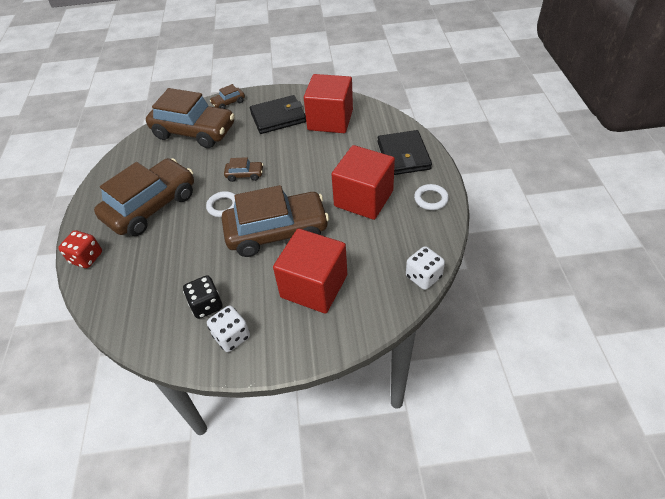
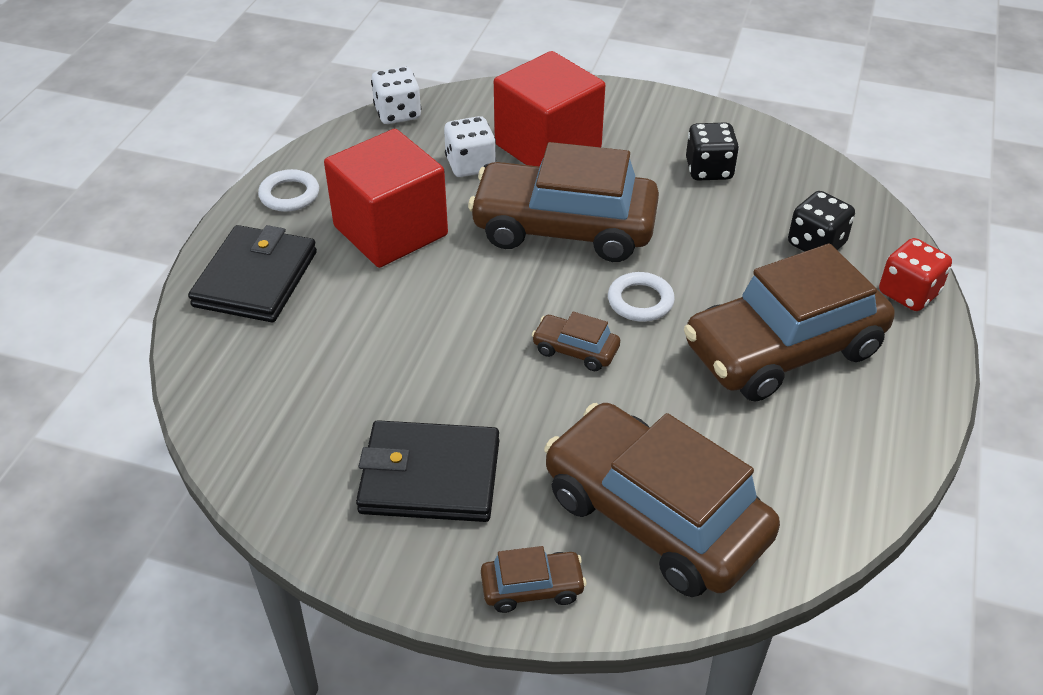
camera: 160 degrees left, 5 degrees down
(136, 272) = (816, 244): none -> black dice
(232, 336) = (683, 130): white dice -> white dice (470, 165)
(330, 120) = (320, 417): red cube -> none

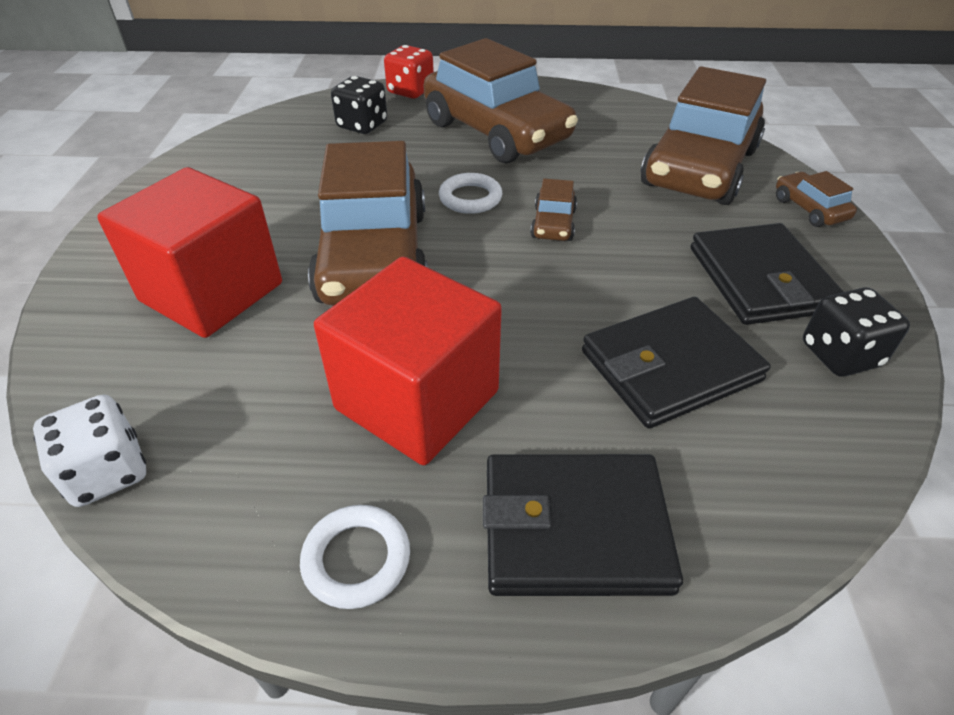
camera: 105 degrees left, 0 degrees up
(355, 368) = (670, 366): none -> black wallet
(470, 165) = (256, 353): white dice -> none
(709, 170) = (257, 181): black dice -> black dice (840, 355)

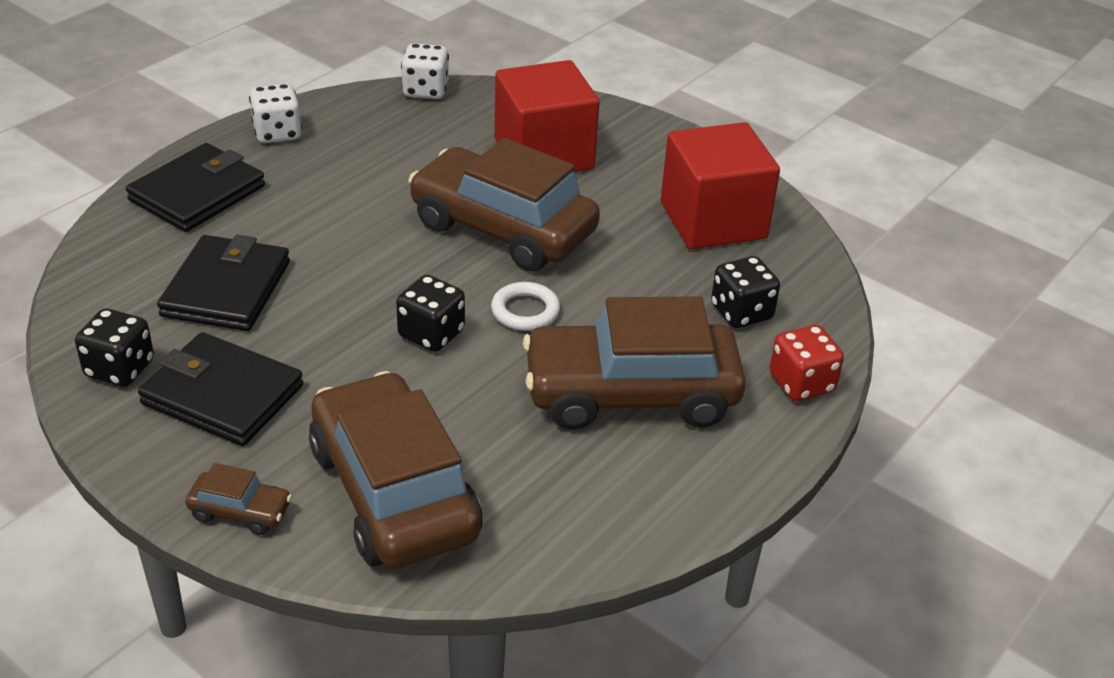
camera: 125 degrees right, 5 degrees down
(356, 559) = (277, 133): white ring -> white dice
(417, 400) = (343, 187): red cube -> red cube (713, 220)
(553, 224) = (431, 334): brown car -> black dice

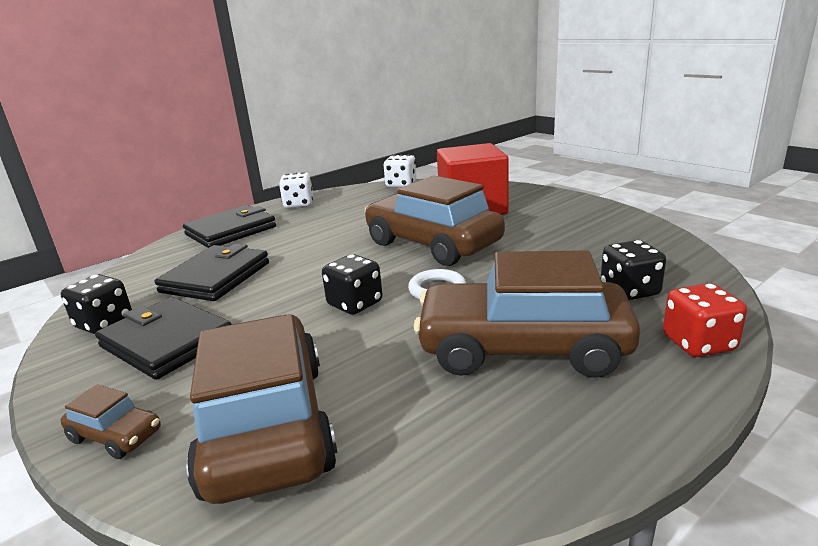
camera: 15 degrees right, 15 degrees down
(713, 220) = (600, 237): red cube -> none

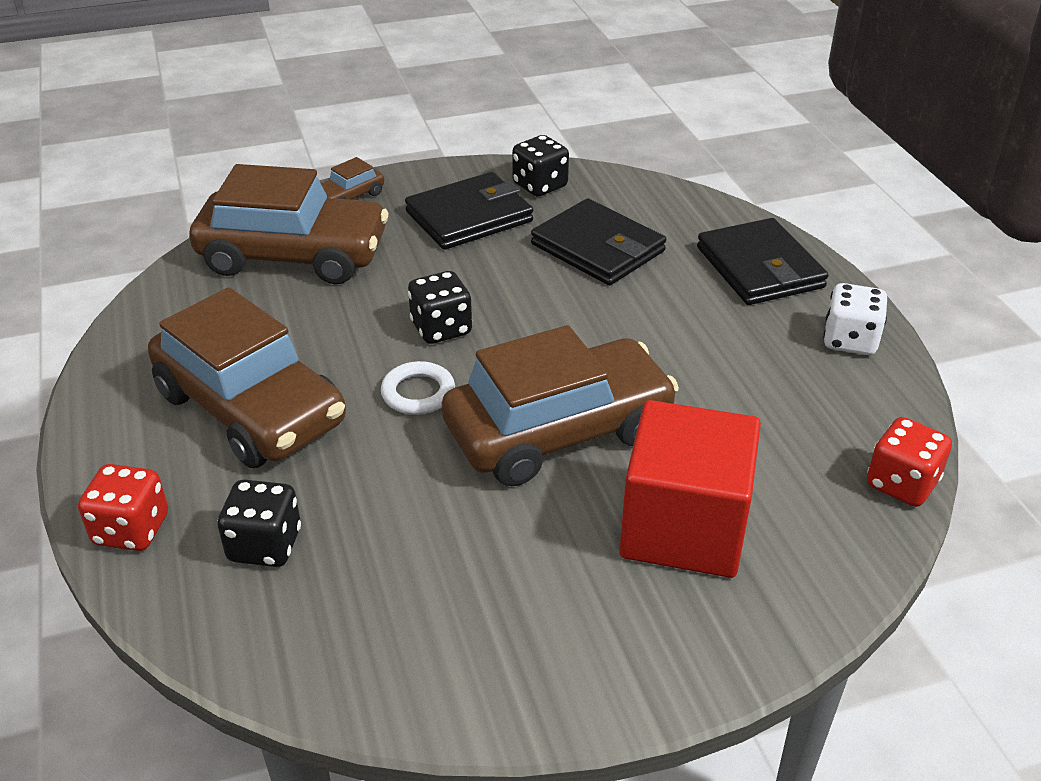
camera: 110 degrees right, 15 degrees up
(401, 184) = (901, 484): white dice -> red dice
(522, 348) = (251, 408): brown car -> brown car turned 105 degrees clockwise

